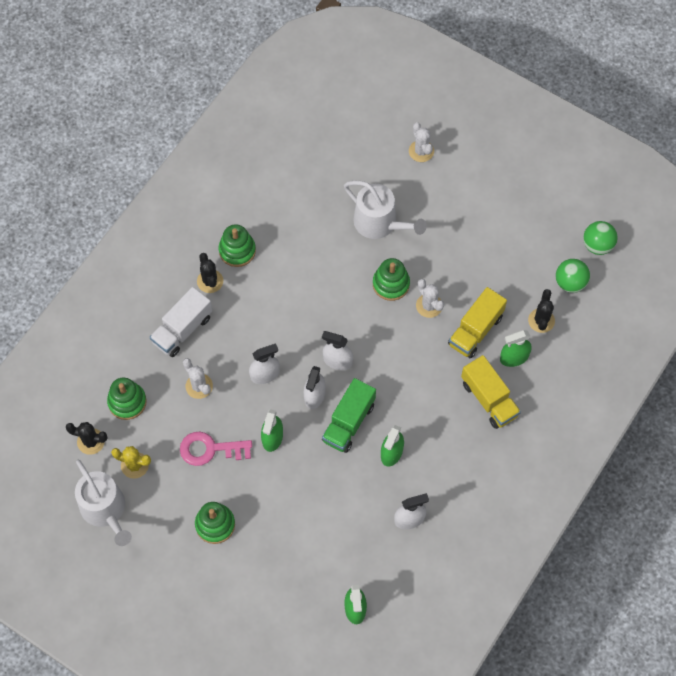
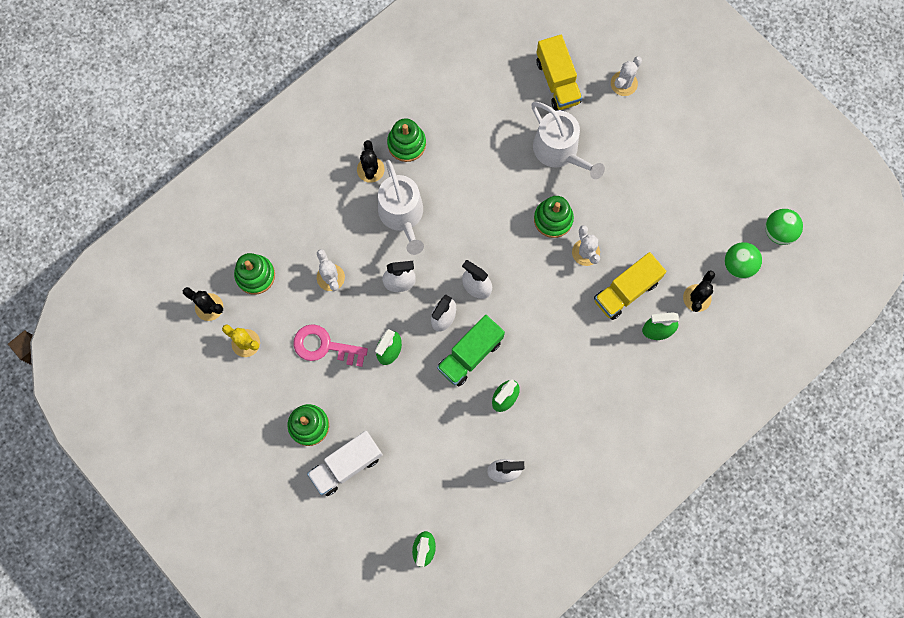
camera: 15 degrees right, 10 degrees up
(105, 510) = (205, 381): white watering can -> white watering can (402, 215)
(182, 329) = (329, 214): white truck -> white truck (346, 465)
(421, 151) = (624, 83): white cactus -> white cactus turned 45 degrees clockwise
(489, 399) = (619, 367): yellow truck -> yellow truck (557, 81)

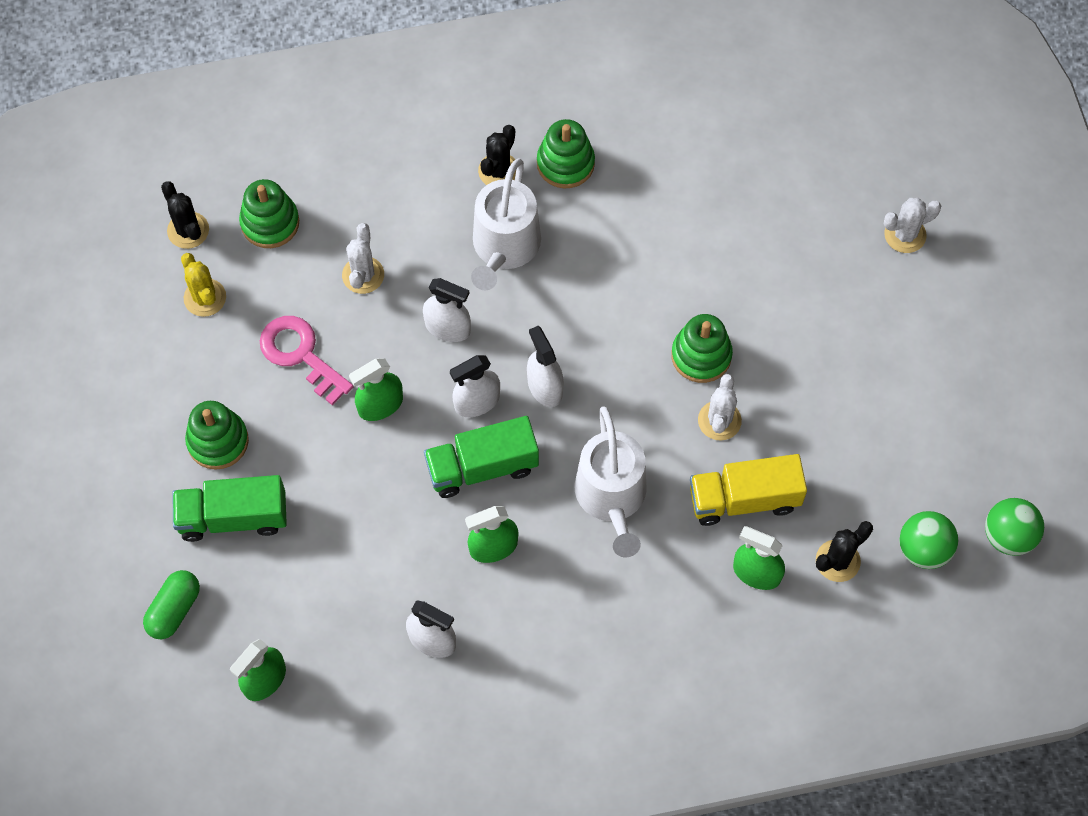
camera: 30 degrees right, 10 degrees down
(346, 465) = (233, 517): white truck -> green truck
(347, 539) = (174, 609): none -> green capsule
(557, 81) = (815, 187): yellow truck -> none
(559, 151) = (763, 275): white watering can -> white watering can (612, 497)

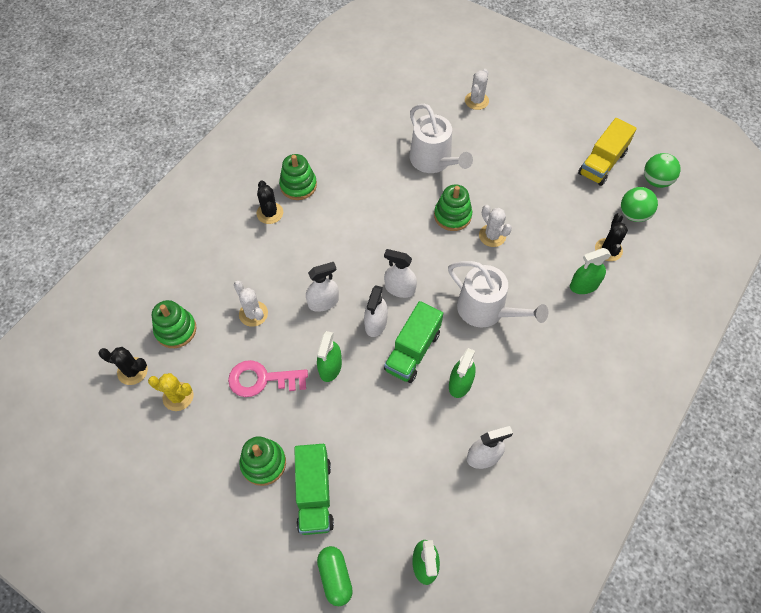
camera: 45 degrees left, 5 degrees down
(233, 517) = (314, 495): green truck -> green truck turned 45 degrees counterclockwise
(504, 247) = (310, 244): white watering can -> white watering can (433, 161)
(744, 499) = (541, 259): yellow truck -> yellow truck (602, 163)

